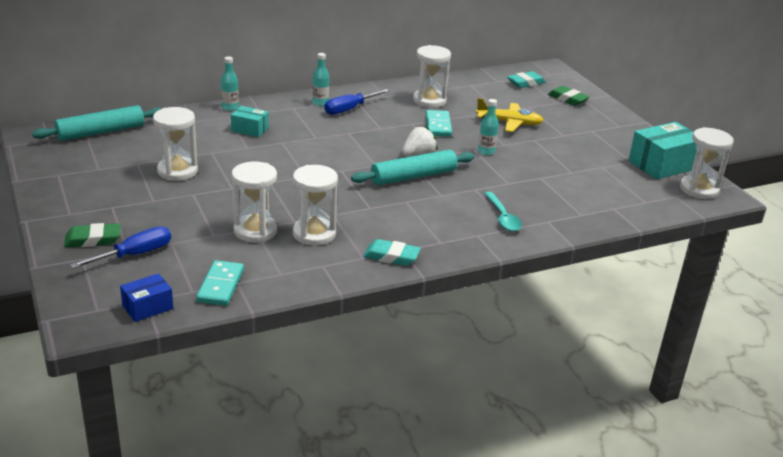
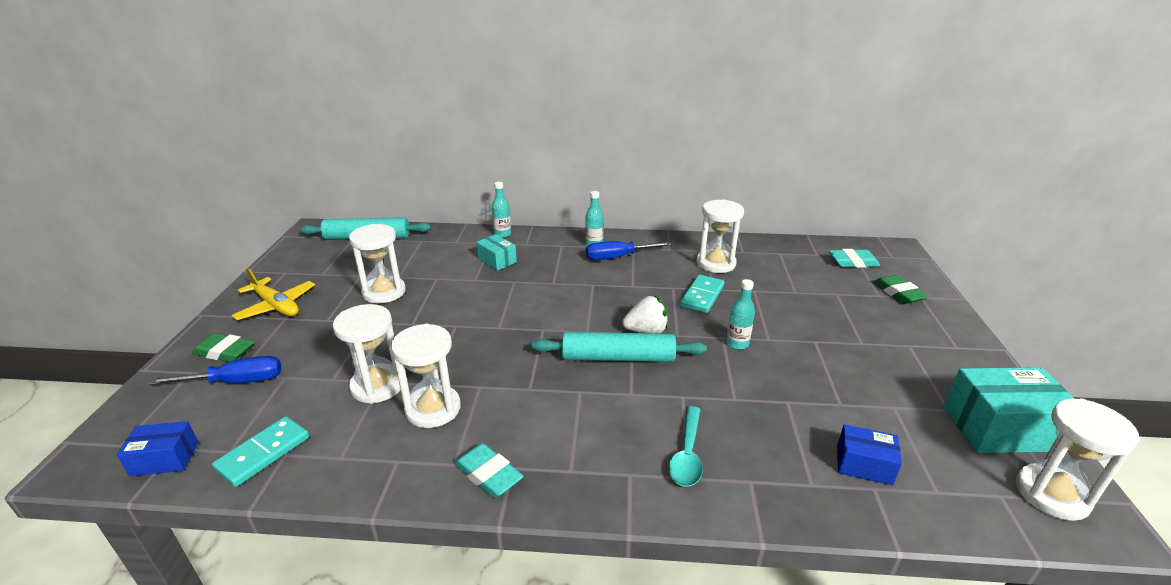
camera: 30 degrees right, 0 degrees up
(509, 123) = (796, 310): yellow plane -> yellow plane (276, 306)
(602, 199) = (864, 465): none -> blue box

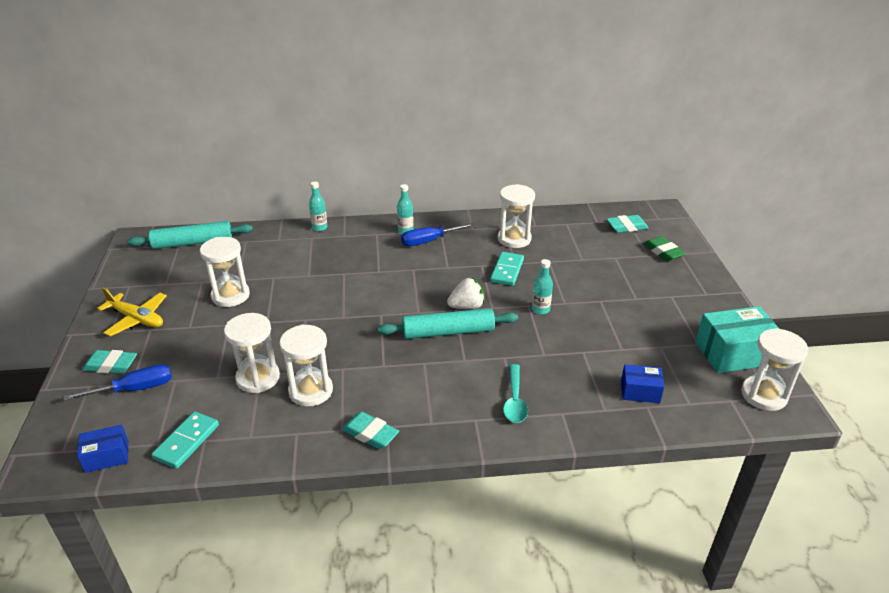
camera: 10 degrees left, 5 degrees up
(225, 352) = (111, 365): green eraser -> turquoise eraser
(497, 260) = (323, 255): turquoise box -> none

